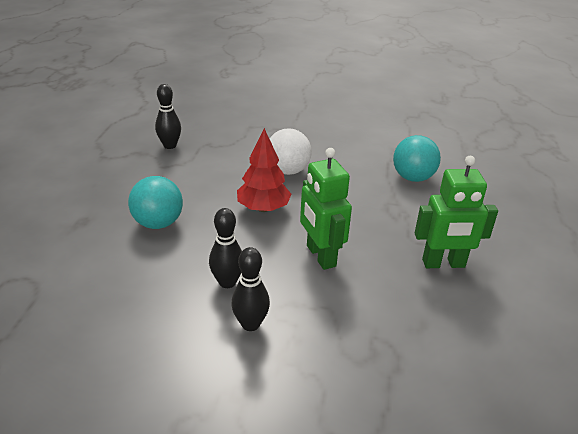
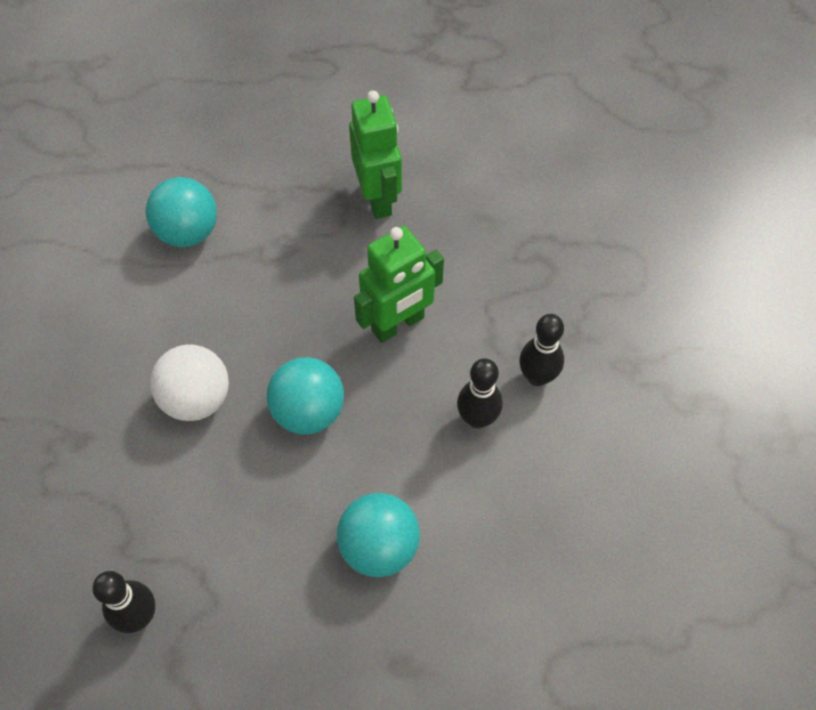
camera: 100 degrees left, 25 degrees up
(263, 208) = (308, 412): red tree -> turquoise ball

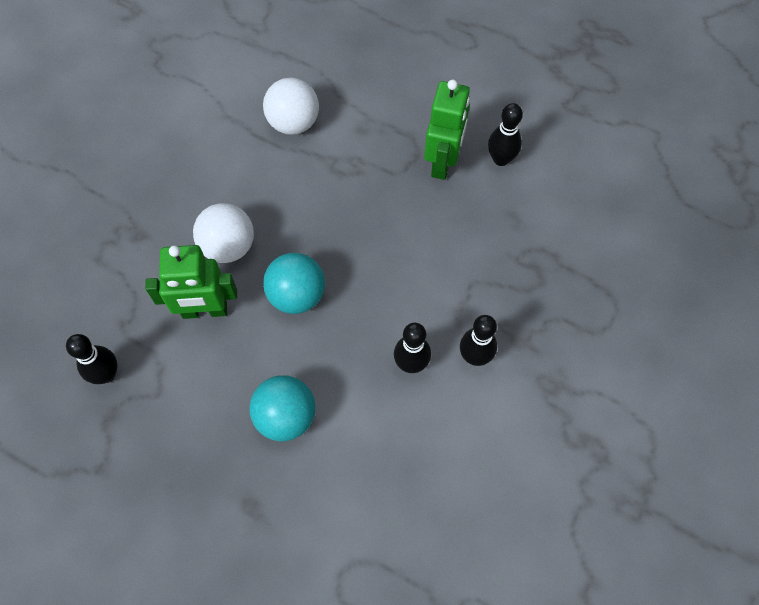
camera: 30 degrees right, 5 degrees up
(188, 232) = (293, 123): turquoise ball -> white ball
(398, 324) = (398, 265): green robot -> green robot (204, 311)
(436, 168) = (501, 159): none -> black bowling pin

